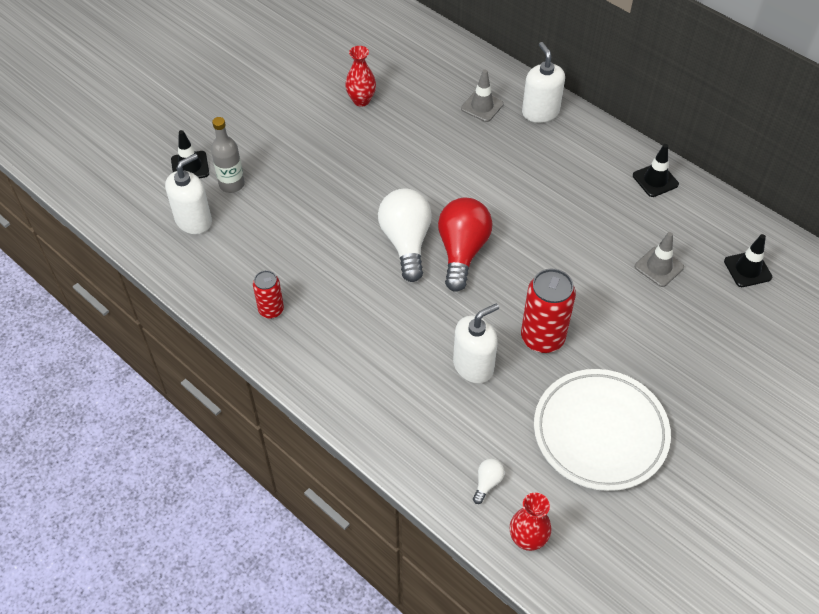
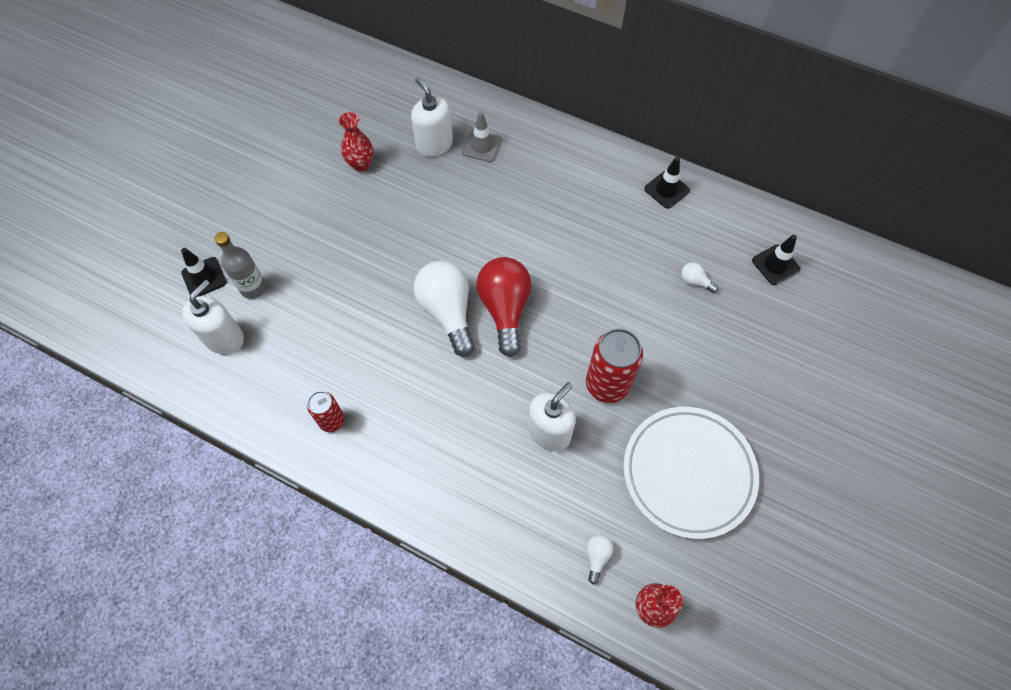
camera: 15 degrees left, 10 degrees up
(540, 112) = (539, 140): white soap dispenser -> white soap dispenser (434, 144)
(659, 267) = (695, 281): grey traffic cone -> white light bulb

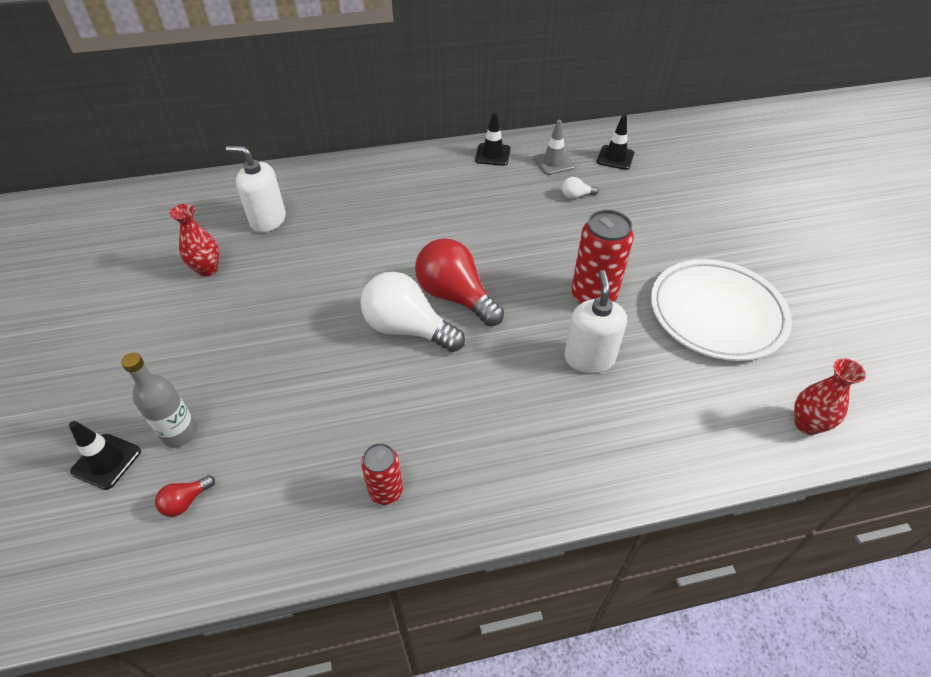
camera: 40 degrees left, 15 degrees down
(224, 338) = (186, 501): white soap dispenser -> red light bulb
(482, 146) = (314, 200): grey traffic cone -> grey traffic cone (554, 162)
(597, 556) = (728, 420): white light bulb -> none

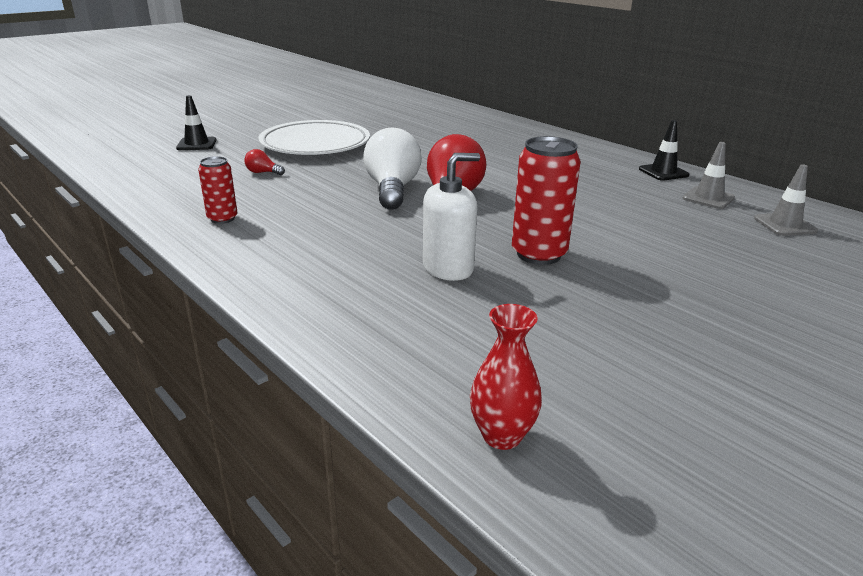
camera: 60 degrees right, 20 degrees down
(180, 433) = (230, 154): grey bottle -> none
(186, 501) = (178, 168): red light bulb -> red light bulb (263, 173)
(207, 269) = (375, 125): red vase -> none
(268, 220) = (446, 127): white soap dispenser -> none
(576, 196) = (677, 218): white light bulb -> none
(615, 158) = (784, 225): black traffic cone -> grey traffic cone
(716, 314) = (617, 332): white plate -> white plate (315, 144)

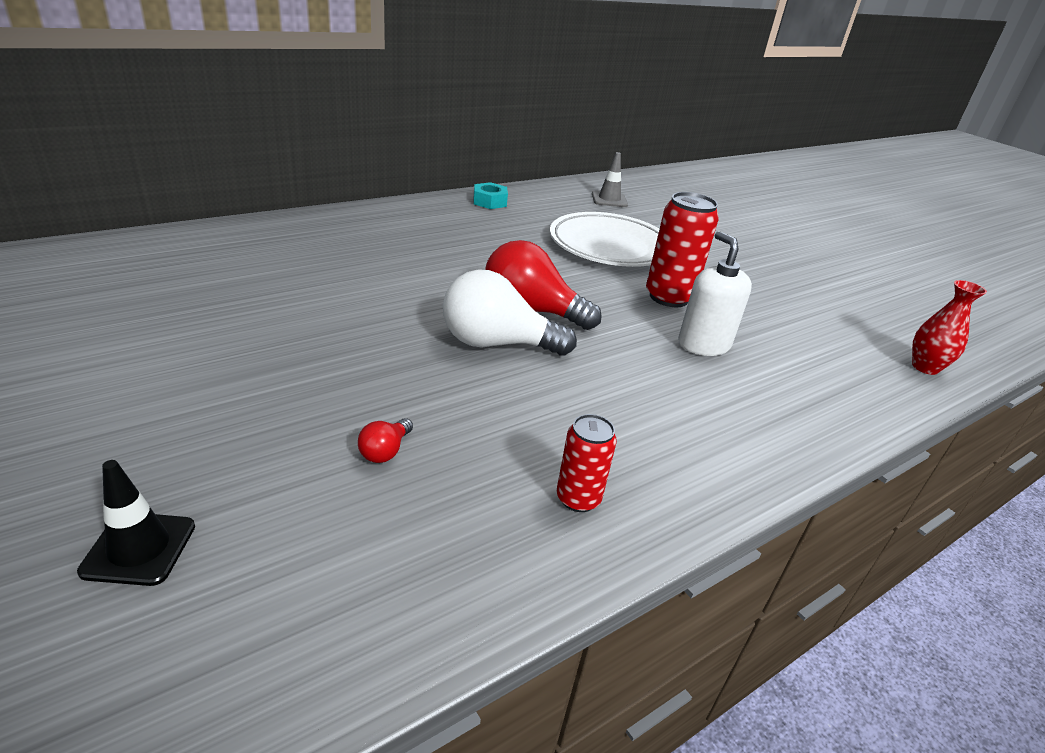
camera: 85 degrees left, 5 degrees up
(315, 144) = (262, 385): white plate -> white plate (610, 246)
(663, 172) = (489, 202): black traffic cone -> turquoise nut
(708, 198) = (554, 205): grey traffic cone -> none

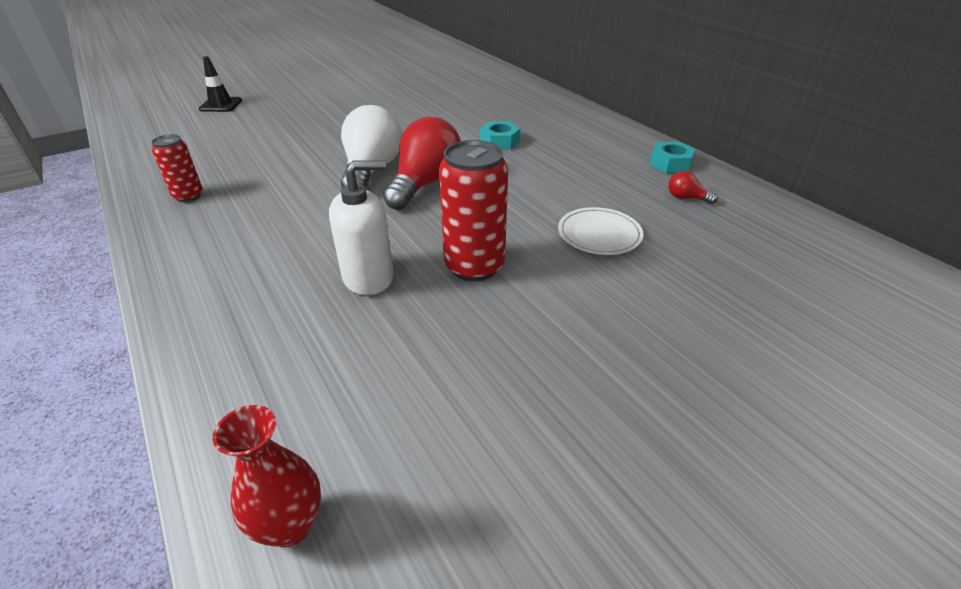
camera: 95 degrees right, 5 degrees up
(385, 451) = (260, 142): red light bulb -> red light bulb (686, 198)
(429, 263) = (499, 142): none -> turquoise nut
(609, 199) = (777, 246): grey traffic cone -> none
(610, 246) = (599, 235): white plate -> white plate, size x0.53

